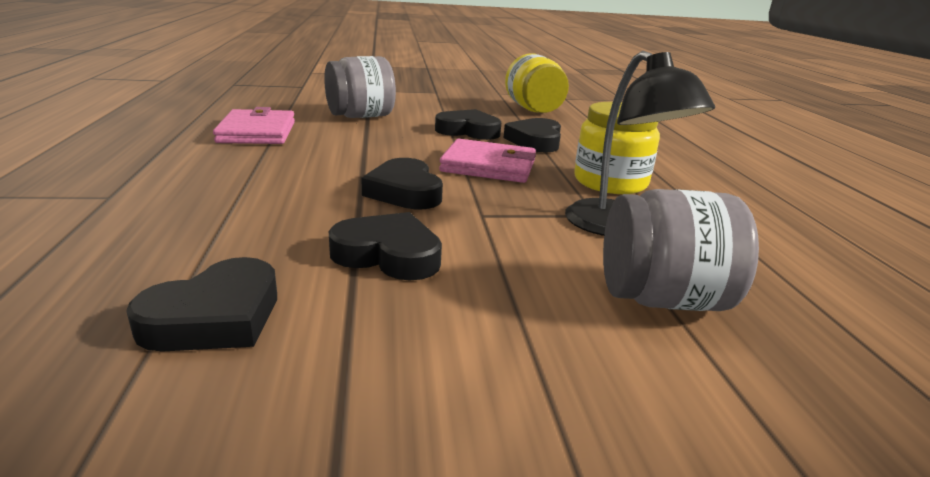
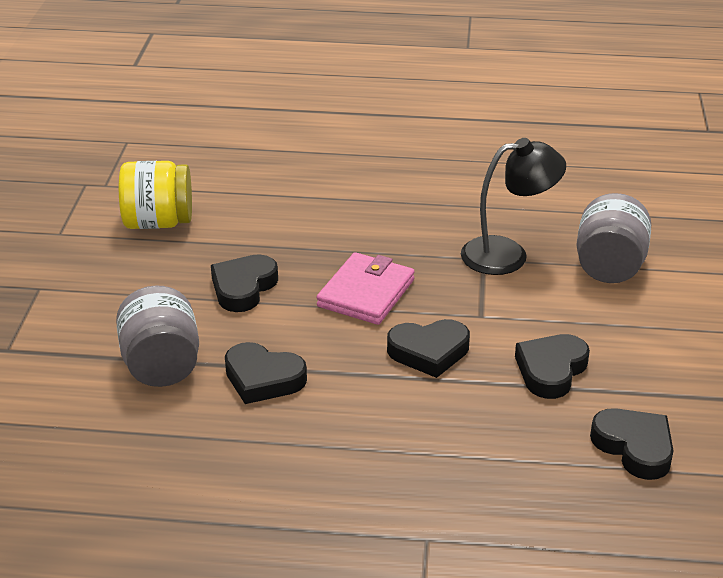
camera: 75 degrees left, 10 degrees up
(257, 132) = (220, 453): pink wallet -> none
(535, 141) = (289, 248): black heart -> black heart (263, 378)
(610, 182) = (415, 233): yellow jar -> none

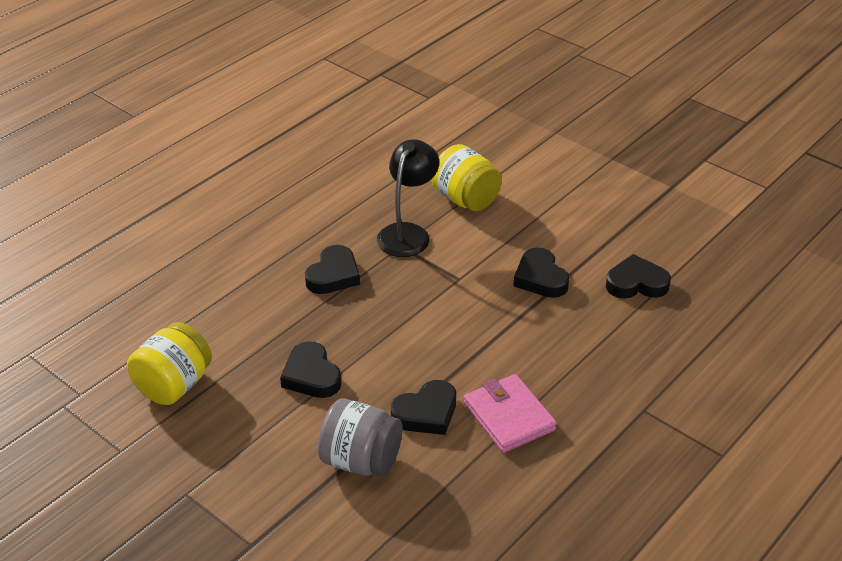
camera: 55 degrees left, 5 degrees up
(366, 293) = (382, 318): pink wallet -> pink wallet (509, 416)
(429, 352) = (473, 320): black heart -> black heart (333, 275)
(609, 267) = (465, 199): grey jar -> yellow jar

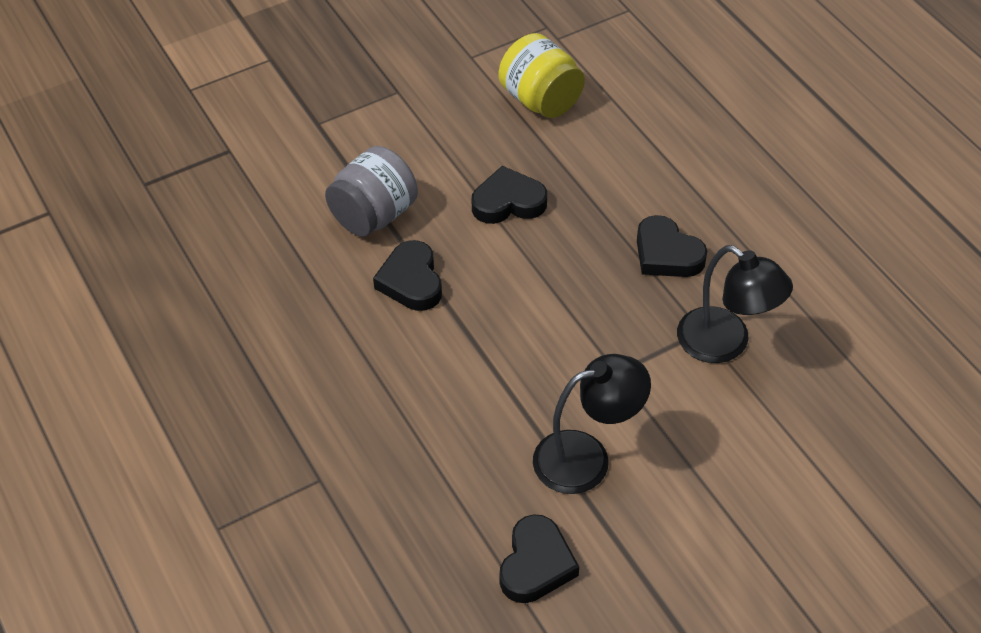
camera: 110 degrees right, 10 degrees up
(465, 199) = (781, 427): yellow jar -> none
(509, 416) = (372, 349): pink wallet -> none
(540, 278) = (587, 457): black heart -> black lamp

